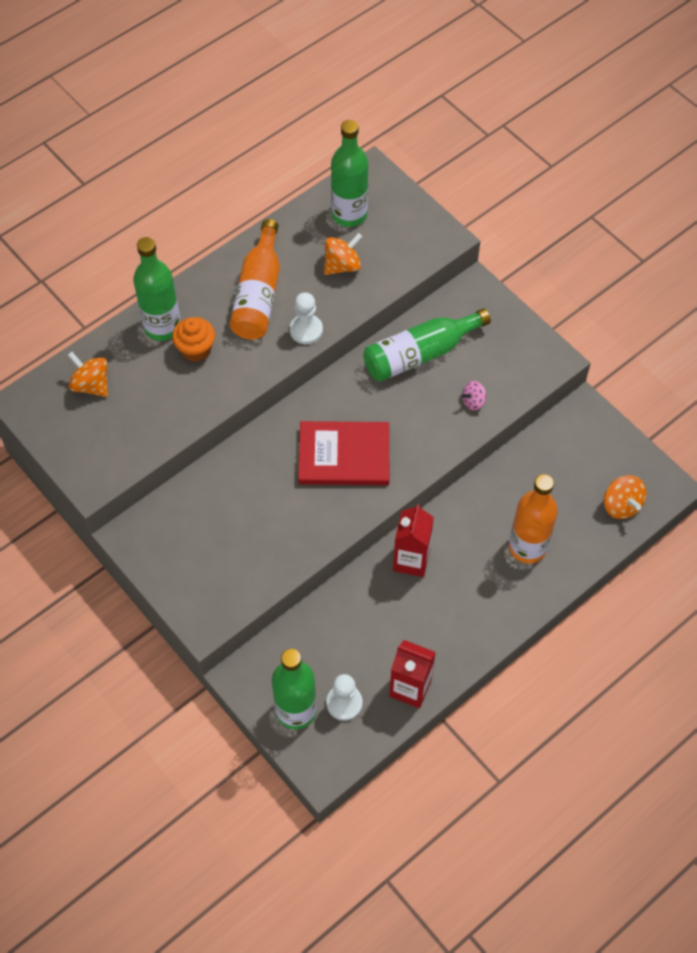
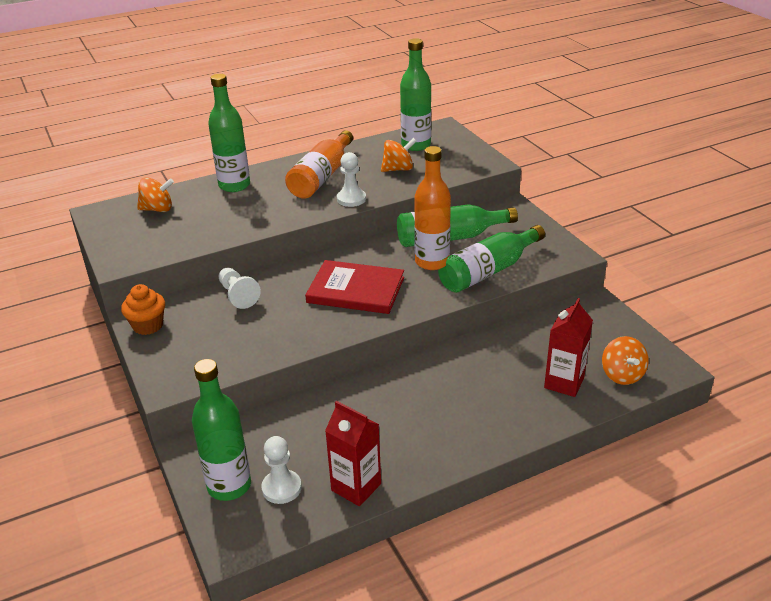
camera: 15 degrees right, 25 degrees down
(91, 385) = (157, 209): orange spinning top -> orange spinning top turned 120 degrees clockwise
(196, 349) = (254, 200): orange cupcake -> orange cupcake (148, 326)
(223, 486) = (238, 295): none -> white pawn
(411, 560) = (396, 385): red carton -> red carton (564, 383)
(473, 402) = (488, 271): pink spinning top -> green bottle
(527, 547) = (516, 392): orange bottle -> orange bottle (432, 262)

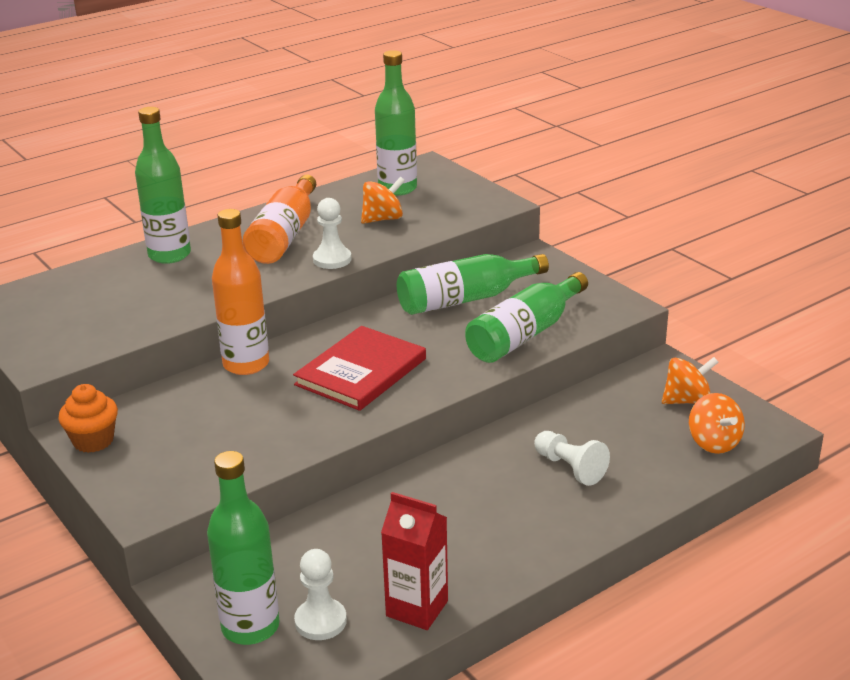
camera: 10 degrees left, 5 degrees down
(157, 209) = (72, 292): orange spinning top -> orange spinning top (687, 400)
(238, 295) = (206, 392): white pawn -> white pawn (570, 468)
(356, 290) = (361, 372): red book -> red book turned 60 degrees counterclockwise
(432, 262) = (450, 329): orange bottle -> orange bottle (246, 364)
(564, 383) = (645, 459): red carton -> none

